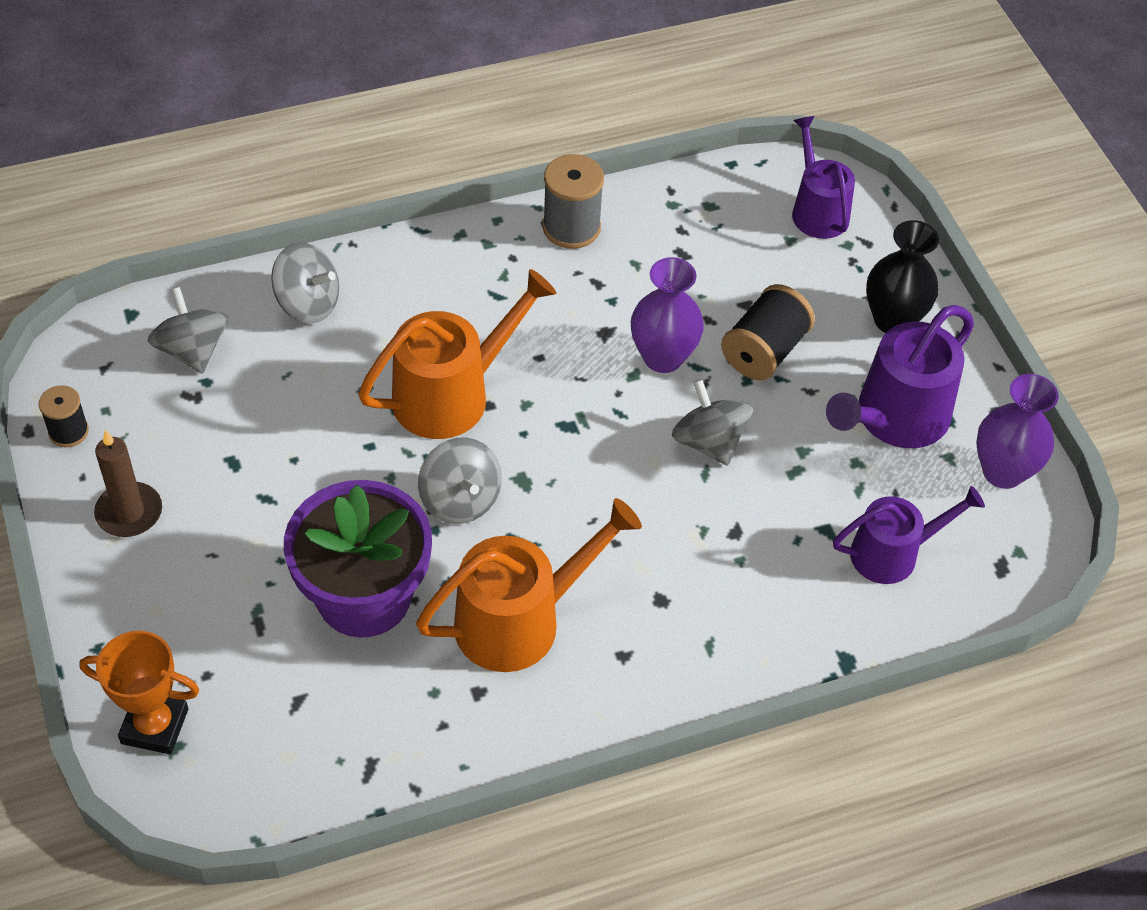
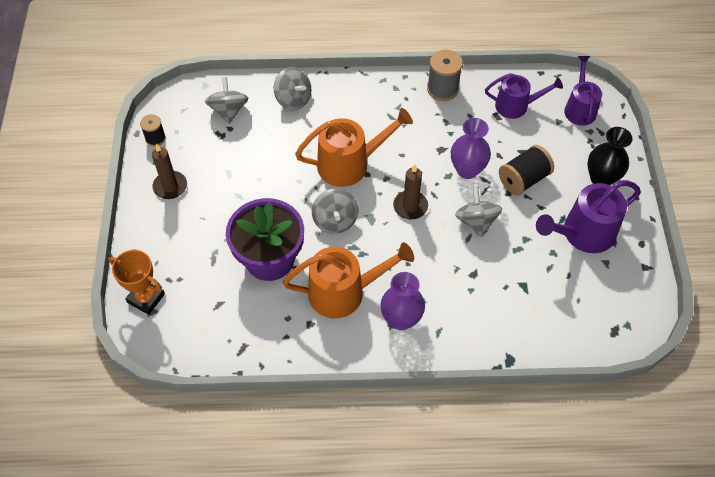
camera: 20 degrees right, 5 degrees up
(585, 443) = (410, 206): none -> brown candle
(892, 553) = (555, 308): purple watering can -> purple watering can (516, 106)
(1003, 471) = (634, 278): purple vase -> purple vase (401, 319)

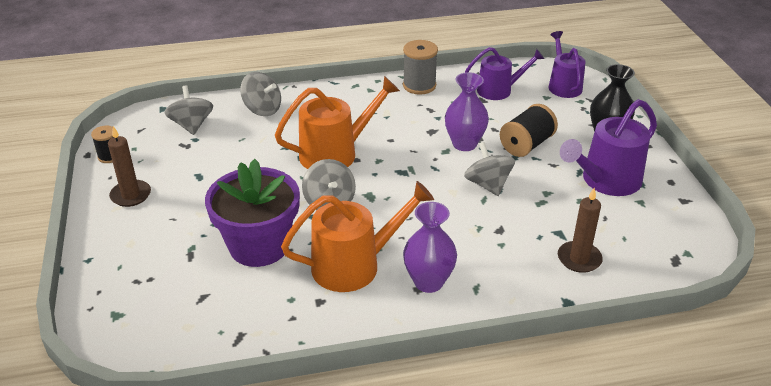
camera: 10 degrees left, 20 degrees down
(146, 298) = (109, 303): orange trophy -> none
(410, 206) = (411, 180): brown candle -> brown candle (579, 259)

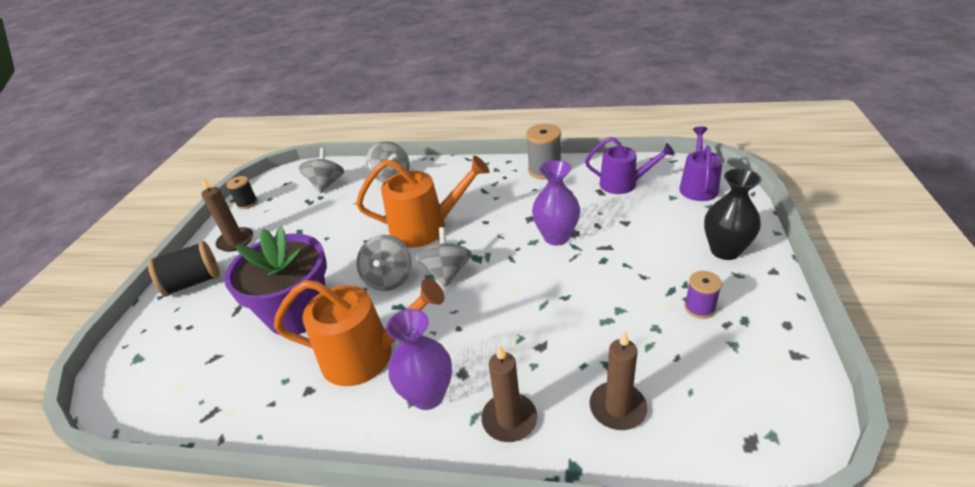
camera: 25 degrees right, 0 degrees up
(488, 184) = (557, 287): grey spinning top -> grey spinning top (447, 272)
(504, 283) = (509, 419): none -> brown candle
(526, 145) = (623, 248): black spool -> black spool (193, 282)
(606, 181) = (699, 308): purple watering can -> purple spool

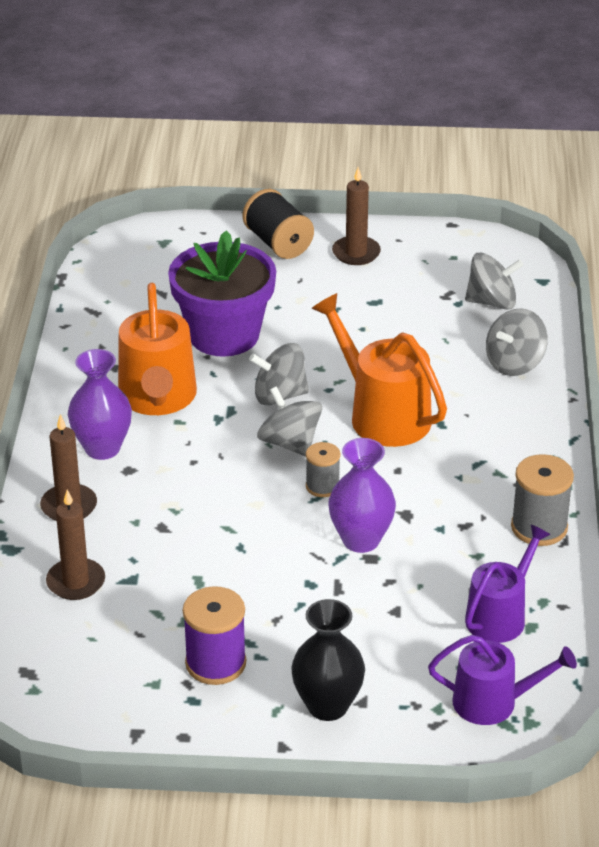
camera: 80 degrees right, 0 degrees up
(247, 203) = (441, 239): black spool -> none
(426, 228) = (383, 414): orange watering can -> orange watering can turned 150 degrees clockwise
(447, 272) = (290, 443): grey spinning top -> grey spinning top turned 120 degrees counterclockwise
(498, 255) = (322, 486): none -> grey spool
(623, 184) = (500, 616): purple watering can -> purple watering can turned 150 degrees counterclockwise
(699, 308) = (215, 663): purple spool -> purple spool, size x1.61

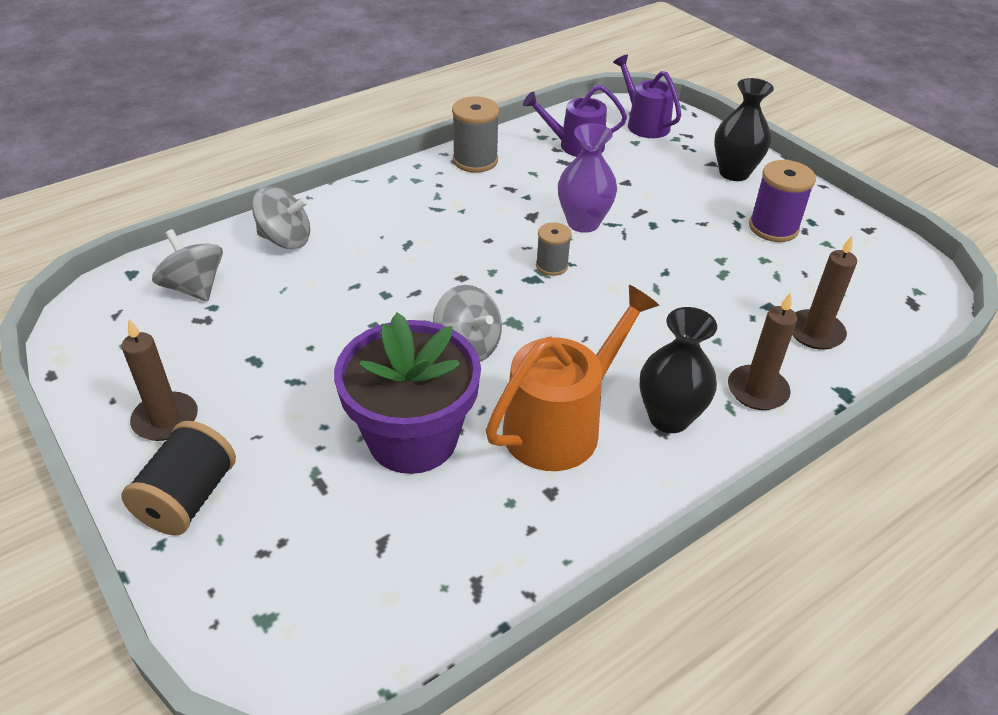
camera: 130 degrees left, 5 degrees up
(102, 448) = (669, 418): purple vase -> black vase
(290, 443) = (523, 307): grey spinning top -> none
(383, 414) = (428, 276): orange watering can -> none

